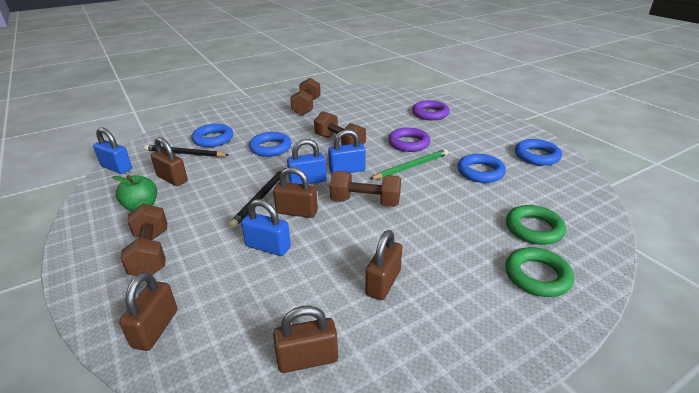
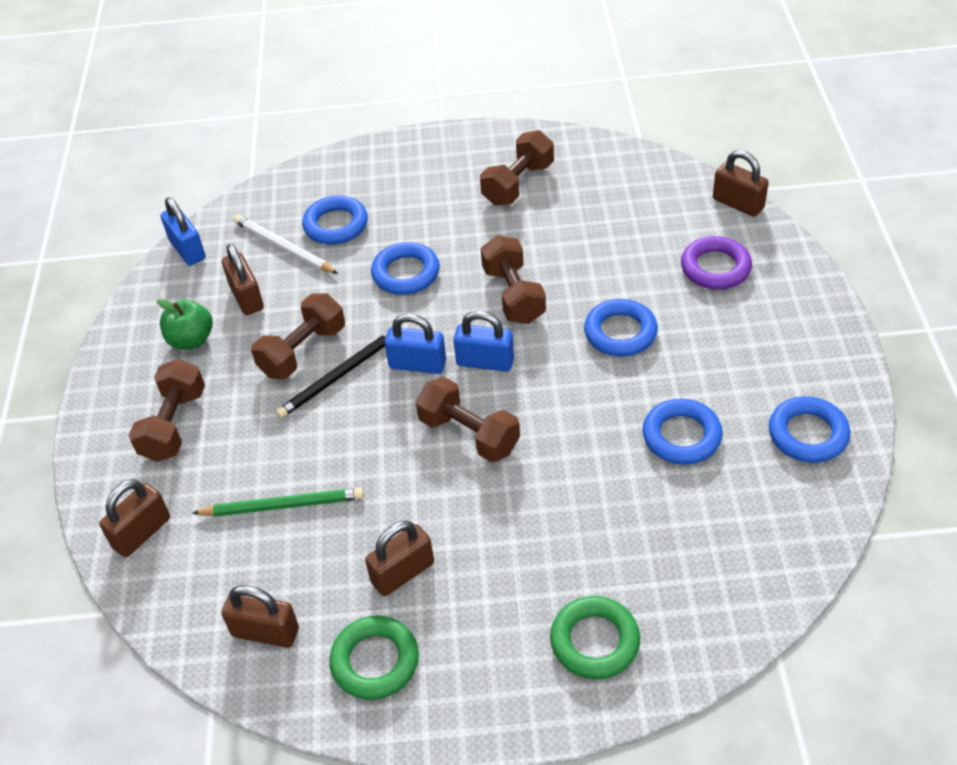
camera: 30 degrees right, 15 degrees up
(185, 153) = (283, 247): black pencil -> white pencil
(227, 193) = (302, 351): none -> brown dumbbell
(268, 247) = (305, 465): blue padlock -> none
(297, 212) = (370, 419): brown padlock -> brown padlock (738, 204)
(409, 143) = (620, 332): purple ring -> blue ring
(411, 166) = (584, 387): green pencil -> green pencil (283, 505)
(534, 229) = (661, 570): green ring -> green ring (375, 661)

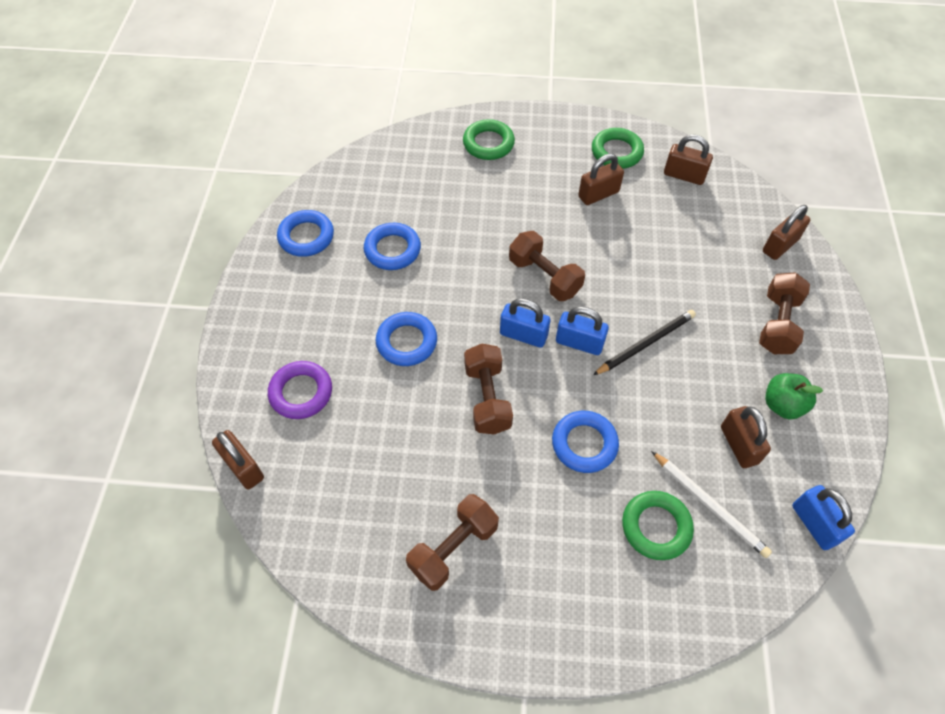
camera: 175 degrees left, 10 degrees up
(283, 505) = (681, 248): green pencil -> none
(302, 351) = (678, 374): brown dumbbell -> none
(336, 225) = (656, 527): blue ring -> green ring

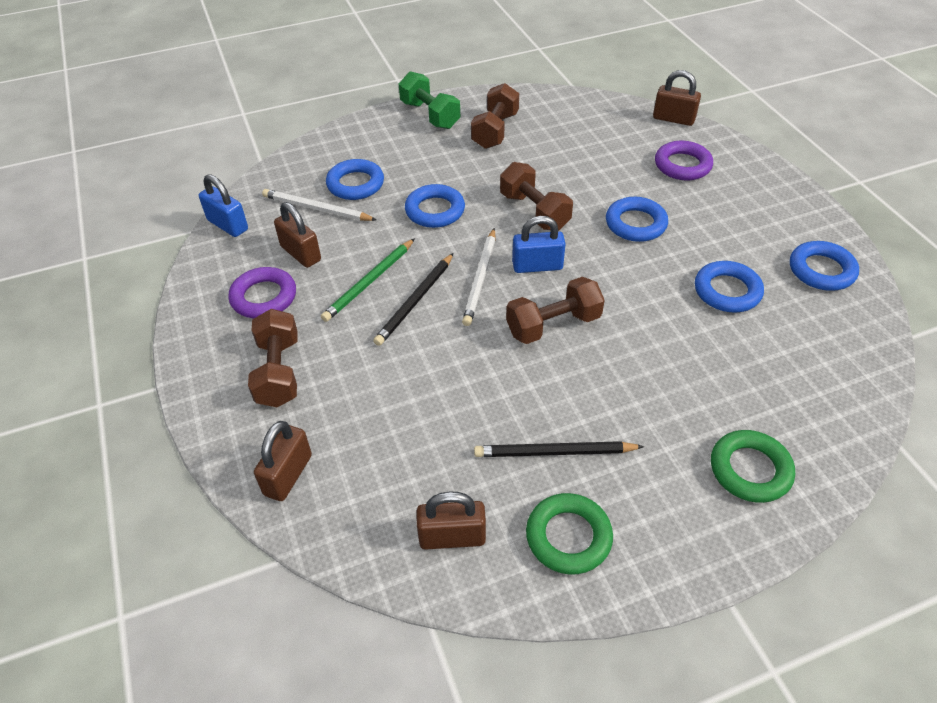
camera: 155 degrees right, 10 degrees down
(517, 625) = (430, 115): none -> green dumbbell
(544, 277) = (553, 325): brown dumbbell -> brown dumbbell turned 45 degrees counterclockwise
(579, 342) = (480, 279): blue padlock -> white pencil
(598, 194) = (554, 452): brown padlock -> black pencil
(656, 527) = (355, 184): green ring -> blue ring
(680, 381) = (369, 282): none -> green pencil
(782, 405) = (264, 297): green apple -> purple ring

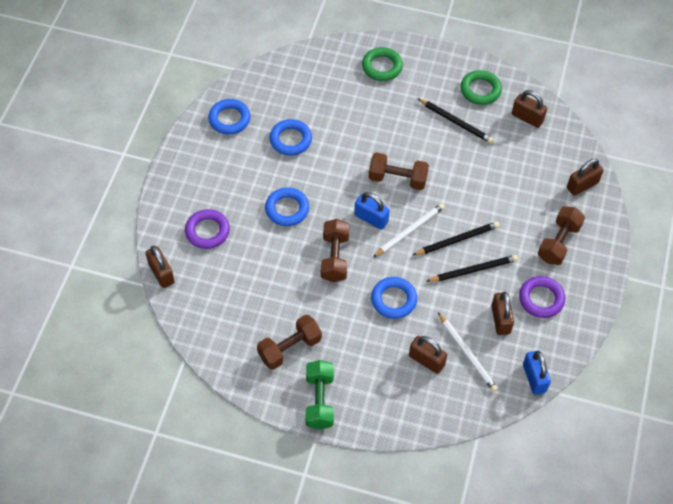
camera: 145 degrees left, 10 degrees up
(355, 184) = (426, 360): blue ring -> brown padlock
(369, 282) = (473, 270): green pencil -> black pencil

